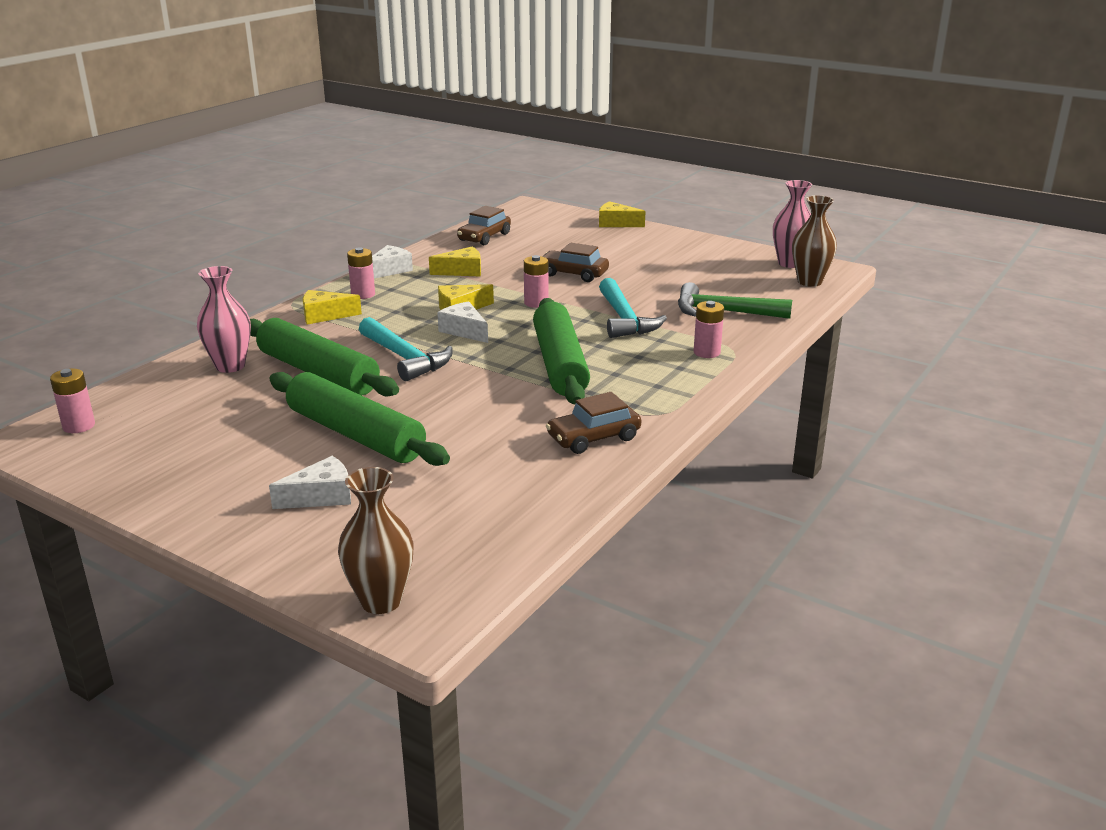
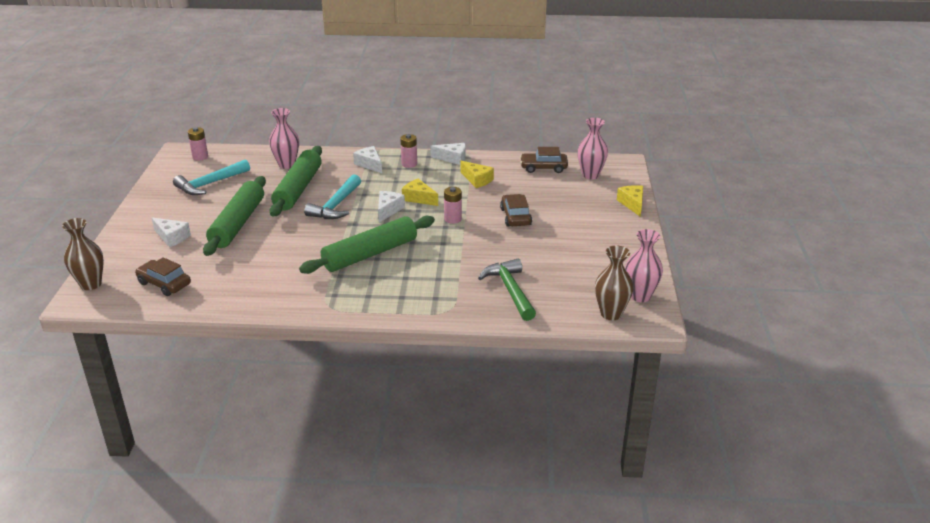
camera: 60 degrees right, 5 degrees up
(324, 315) = (370, 164): yellow cheese -> white cheese
(532, 223) = (590, 175): none -> pink vase
(593, 438) = (282, 293): brown car -> brown car (164, 284)
(624, 319) = (458, 256): turquoise hammer -> turquoise hammer (210, 184)
(706, 352) = (434, 301): pink battery -> none

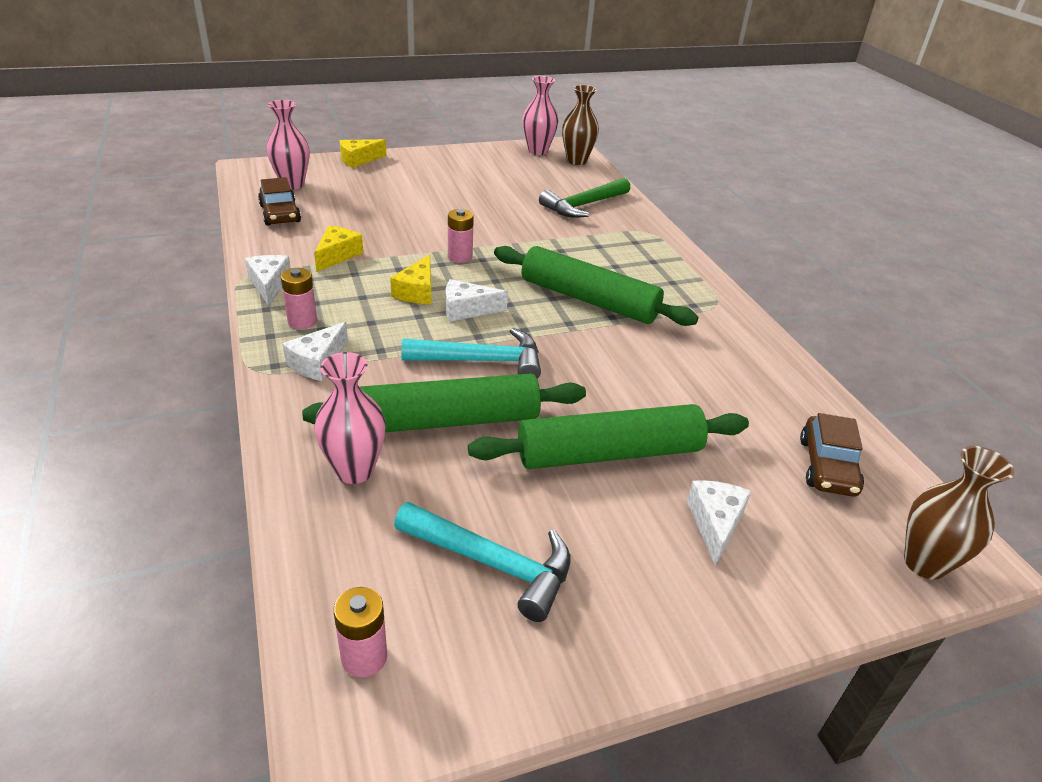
camera: 115 degrees left, 5 degrees up
(515, 217) = (428, 218): brown car -> none

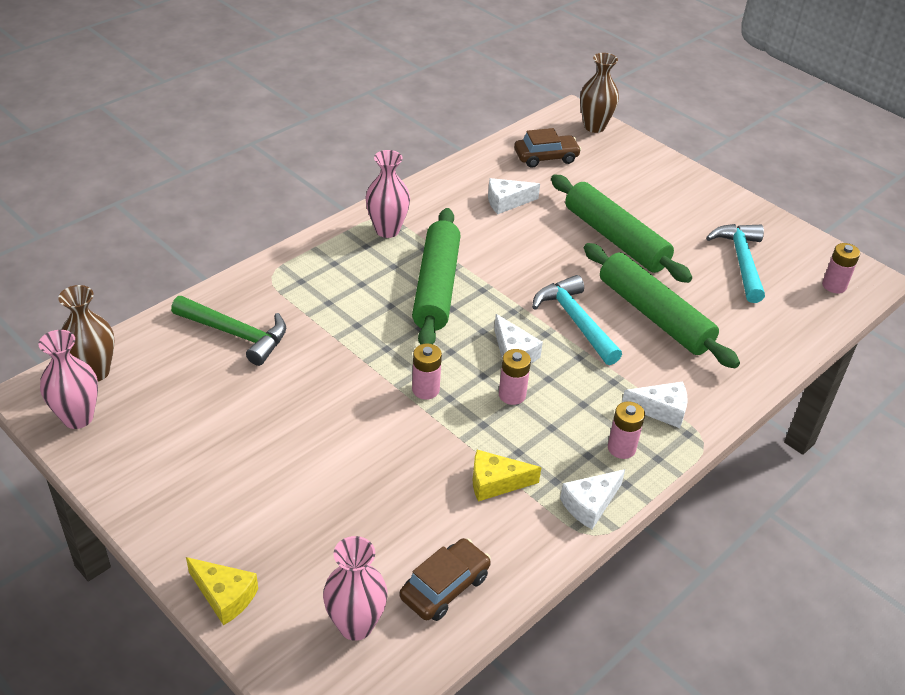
camera: 115 degrees left, 5 degrees up
(355, 470) = (737, 340): pink vase -> pink vase (387, 230)
(417, 291) = (512, 395): yellow cheese -> pink battery
(715, 523) = (633, 192): white cheese -> white cheese (506, 202)

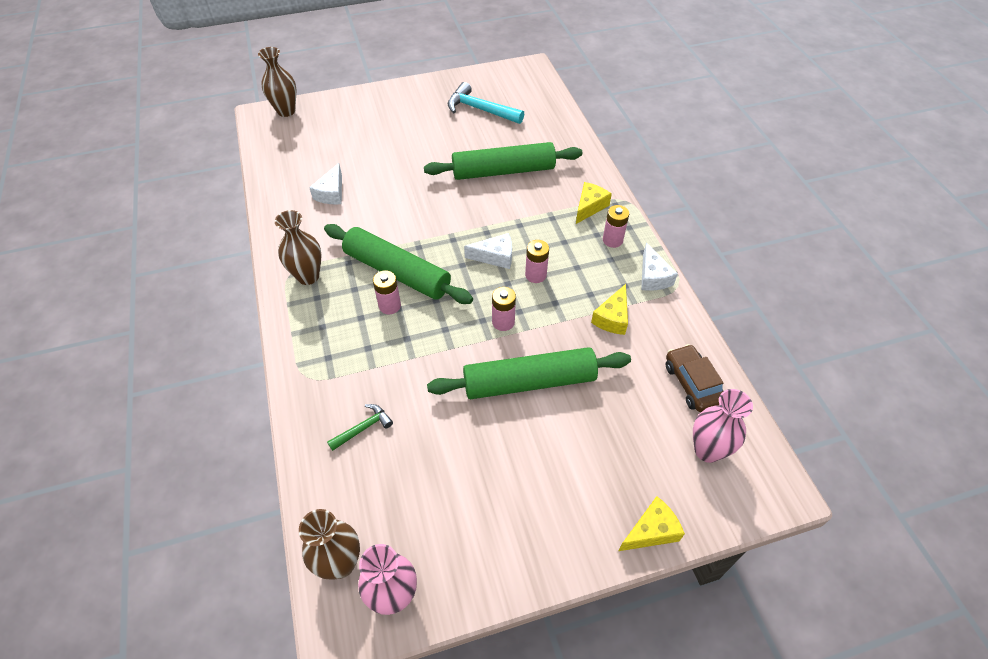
camera: 60 degrees left, 10 degrees up
(236, 334) = (363, 428): green hammer -> green hammer, size x0.55
(387, 230) = (308, 276): pink vase -> brown vase
(546, 157) = (298, 150): brown car -> none
(575, 321) = (484, 211): turquoise hammer -> none
(615, 239) = (416, 155): green rolling pin -> green rolling pin (529, 382)
(661, 410) = (589, 207): white cheese -> yellow cheese
(834, 285) = (528, 83): pink battery -> pink battery (389, 306)

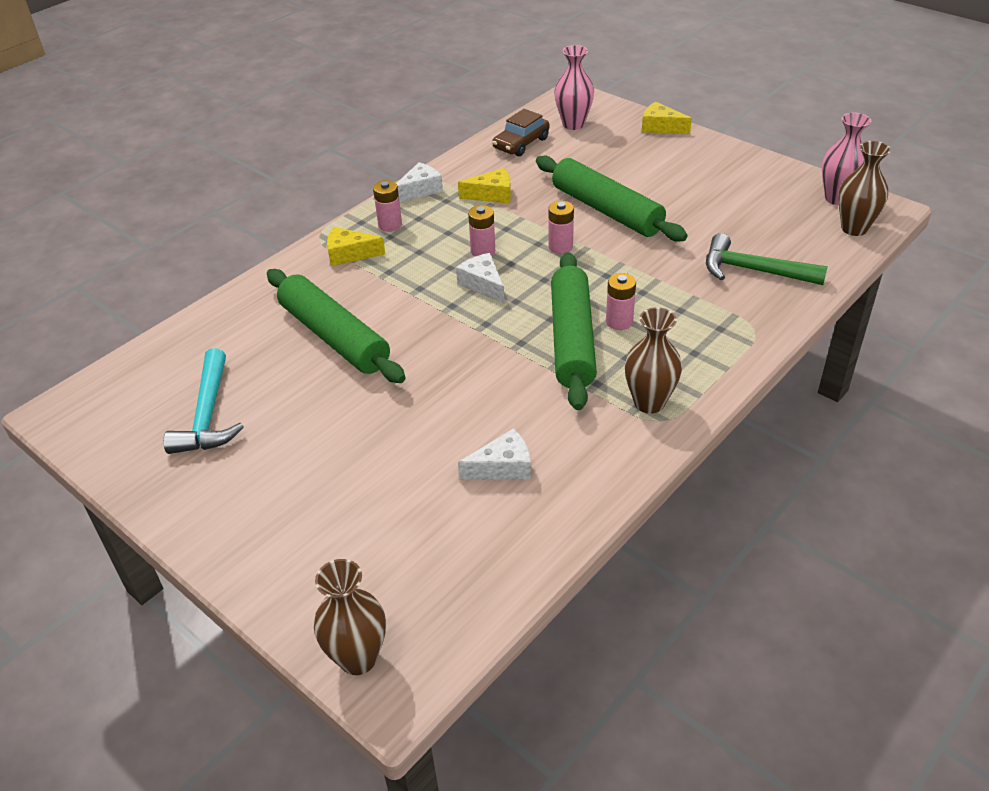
camera: 120 degrees left, 10 degrees down
(363, 428) = (753, 270): green hammer -> green hammer, size x1.81

